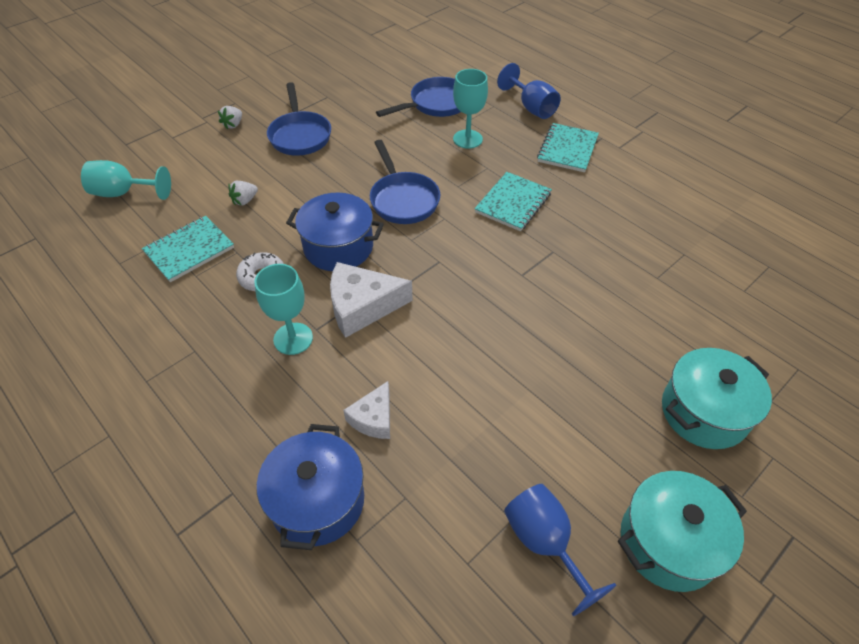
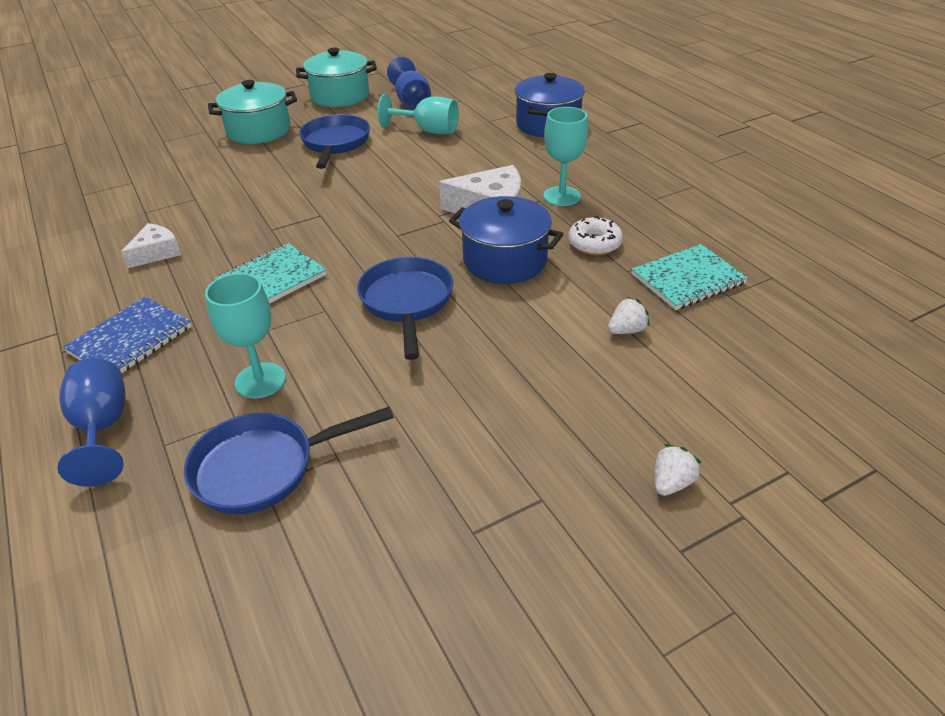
camera: 165 degrees left, 10 degrees down
(124, 193) = (820, 367): turquoise goblet -> turquoise goblet (428, 131)
(300, 135) = (540, 434): blue pan -> blue pan (335, 144)
(374, 418) = (500, 150): white cheese -> white cheese (156, 253)
(567, 149) = (131, 340): turquoise notebook -> blue notebook

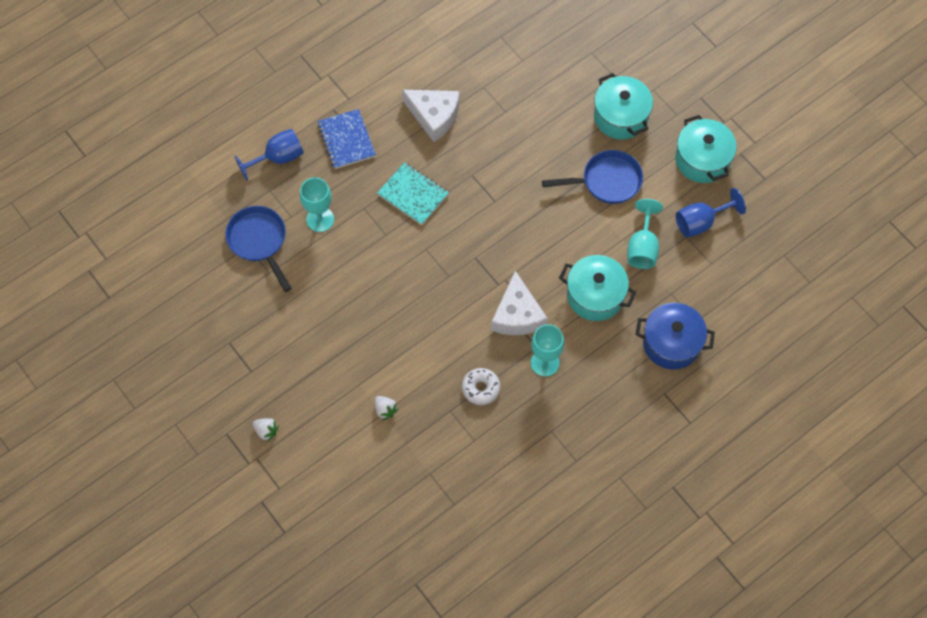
camera: 80 degrees right, 25 degrees up
(131, 340) = (346, 140): blue notebook -> blue notebook turned 45 degrees clockwise
(156, 253) = (434, 116): white cheese -> white cheese, size x1.67
(407, 302) = (398, 279): blue pan -> none
(479, 160) = (595, 295): none -> turquoise pot
(504, 260) = (452, 331): blue pot -> none
(688, 279) = (444, 449): turquoise notebook -> none

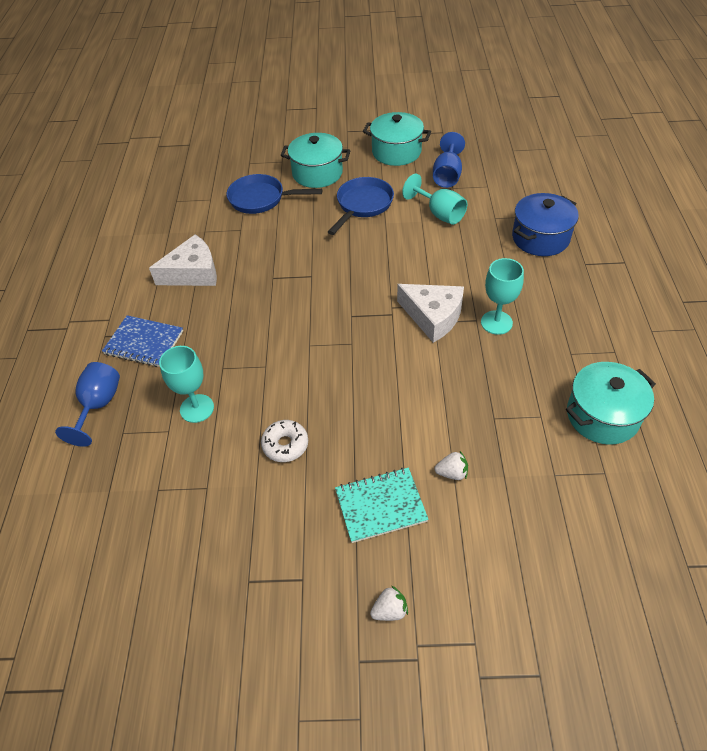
camera: 50 degrees left, 15 degrees down
(259, 241) = (164, 476): blue pan -> blue pan (261, 199)
(413, 195) = (248, 325): turquoise notebook -> turquoise notebook (380, 505)
(481, 388) = (487, 381): white donut -> white donut (285, 445)
(595, 295) = (458, 260): turquoise pot -> turquoise pot (602, 415)

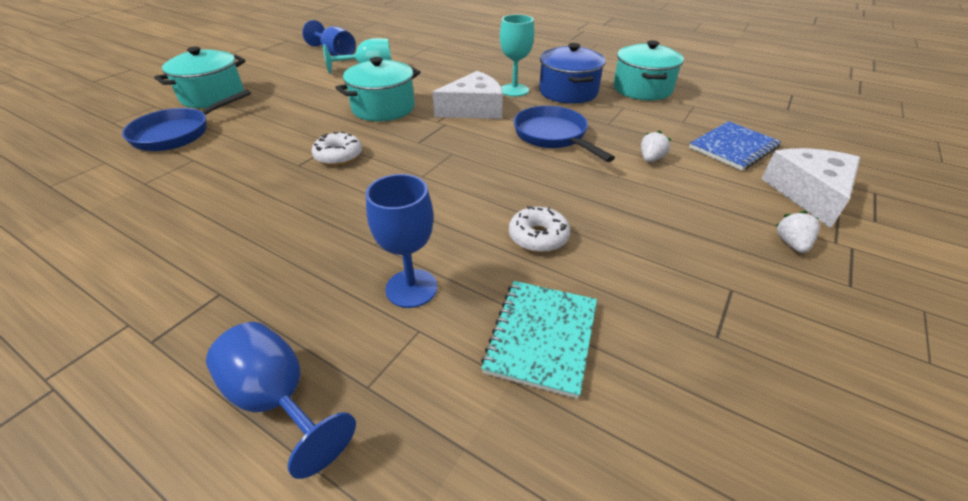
camera: 60 degrees left, 10 degrees down
(144, 343) = (233, 300): blue notebook -> blue notebook (733, 148)
(193, 272) = (191, 214): white cheese -> white cheese (808, 194)
(197, 408) = (411, 288): turquoise goblet -> blue goblet
(298, 288) = (338, 156): none -> white donut
(363, 205) = (297, 92): blue pan -> blue pan (553, 136)
(380, 505) = (663, 206): turquoise notebook -> turquoise notebook (541, 337)
(396, 152) = (268, 60): turquoise pot -> turquoise pot (383, 108)
(540, 238) = (456, 51): blue pot -> blue pot (568, 92)

